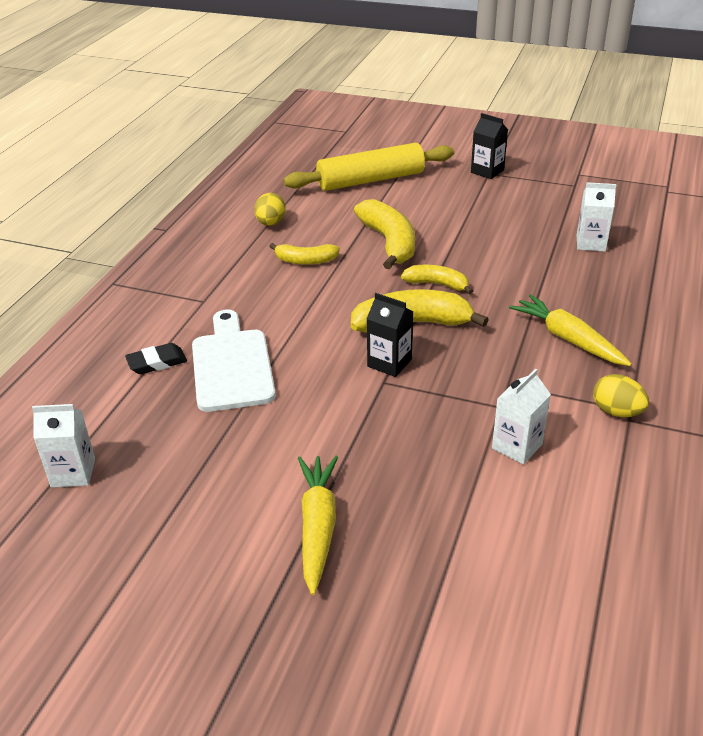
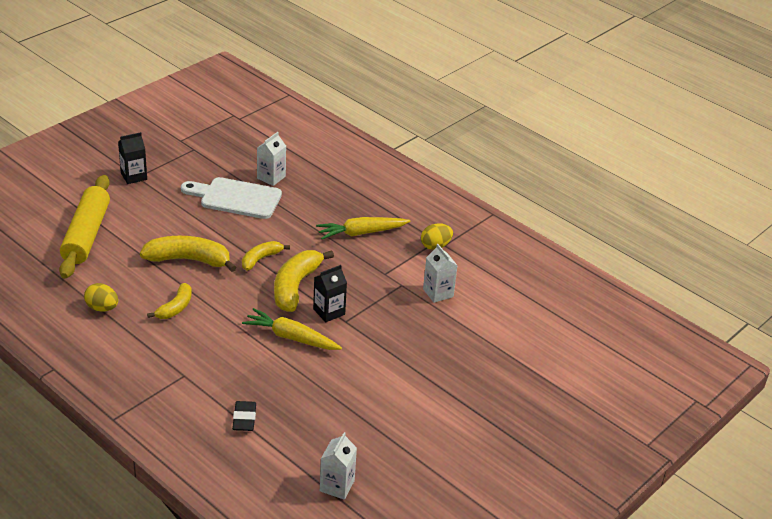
camera: 70 degrees left, 0 degrees up
(232, 365) = (276, 382): white cutting board -> white cutting board (236, 198)
(317, 527) = (451, 390): yellow carrot -> yellow carrot (291, 337)

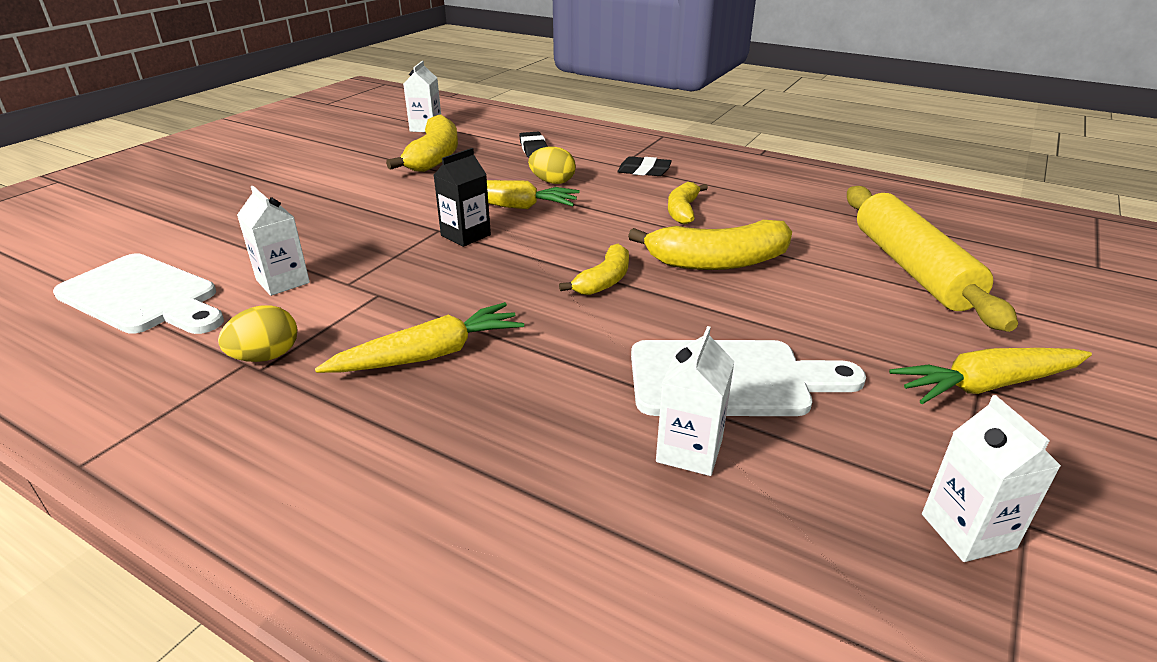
camera: 170 degrees right, 5 degrees down
(102, 308) = (773, 199): yellow egg -> yellow egg (552, 182)
(134, 176) = (987, 385): black carton -> yellow carrot
(169, 362) = (644, 171): none -> black eraser
(201, 142) = (967, 531): none -> white carton
(295, 287) = (528, 255): yellow banana -> yellow banana (434, 157)
(511, 296) = (143, 296): none -> white cutting board

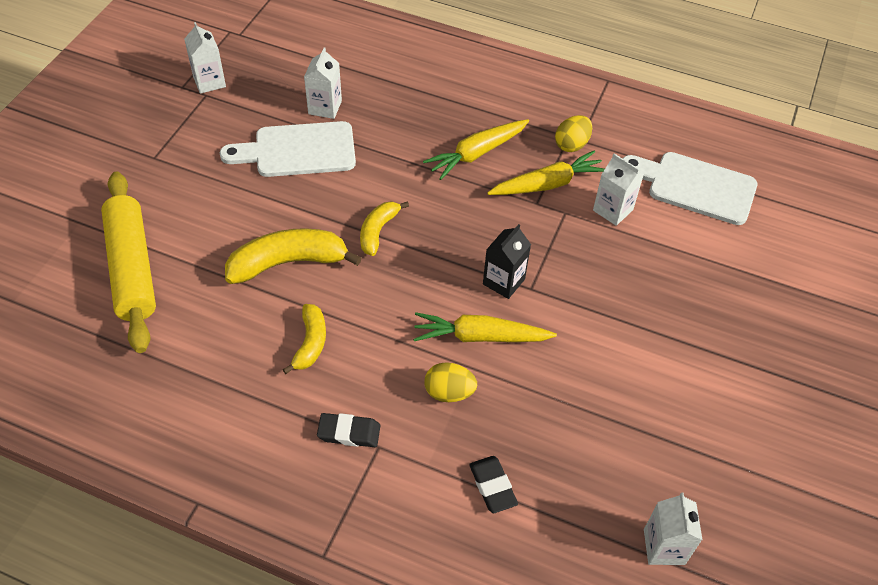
camera: 170 degrees right, 20 degrees up
(434, 157) = (605, 445): yellow banana -> none
(987, 385) = (149, 158): yellow carrot -> yellow carrot (547, 184)

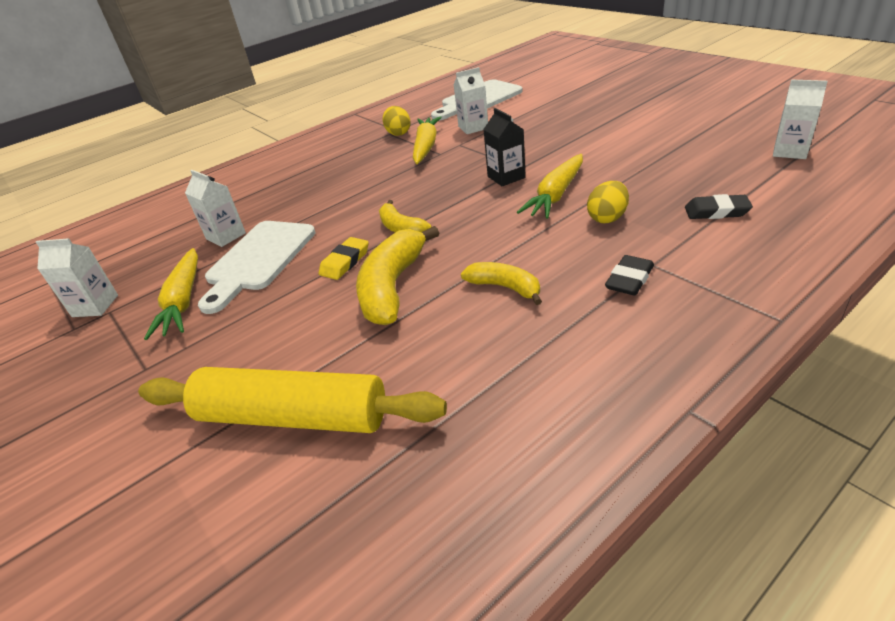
camera: 55 degrees left, 15 degrees down
(313, 213) = (345, 262): none -> yellow eraser
(476, 153) = (365, 170): yellow carrot -> yellow carrot (183, 301)

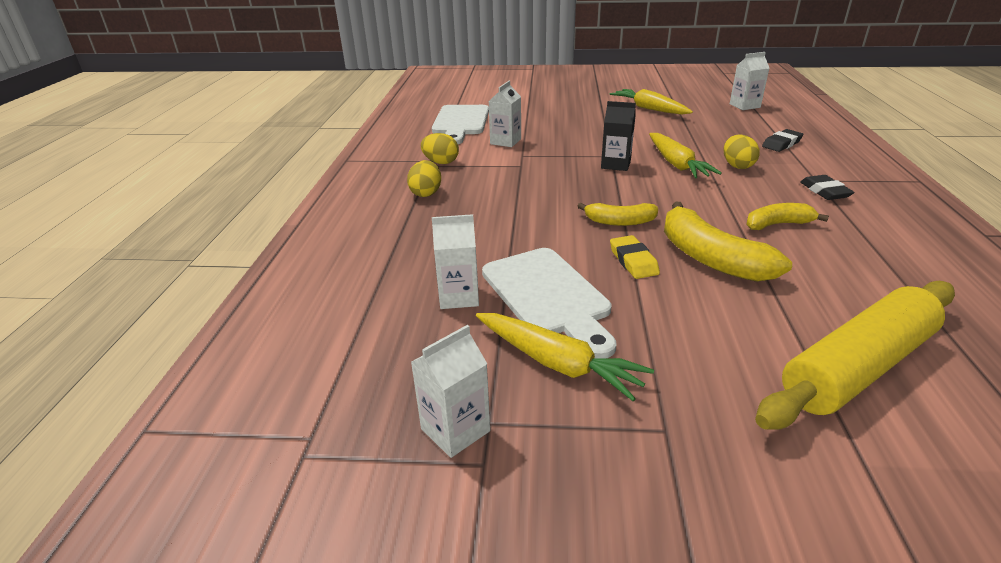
camera: 50 degrees left, 5 degrees down
(344, 156) = (426, 193): none -> yellow egg
(426, 147) = (495, 164): yellow carrot -> yellow carrot (649, 109)

